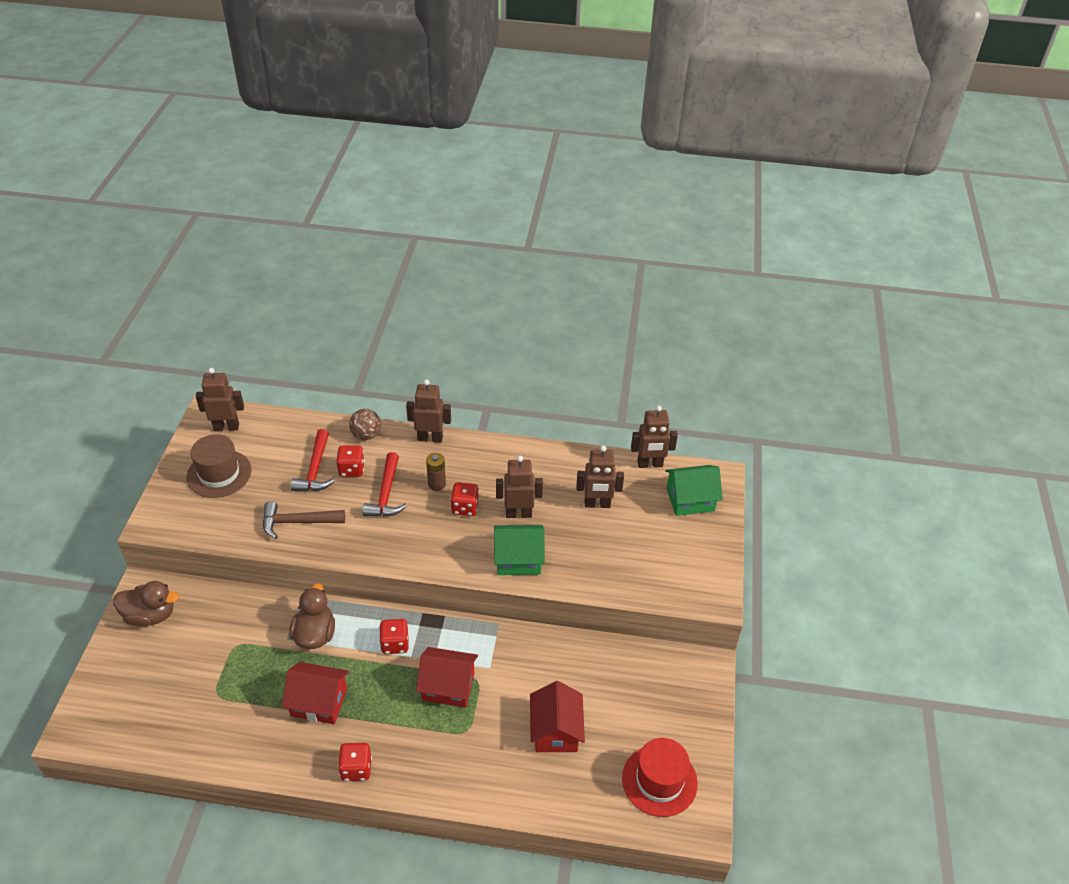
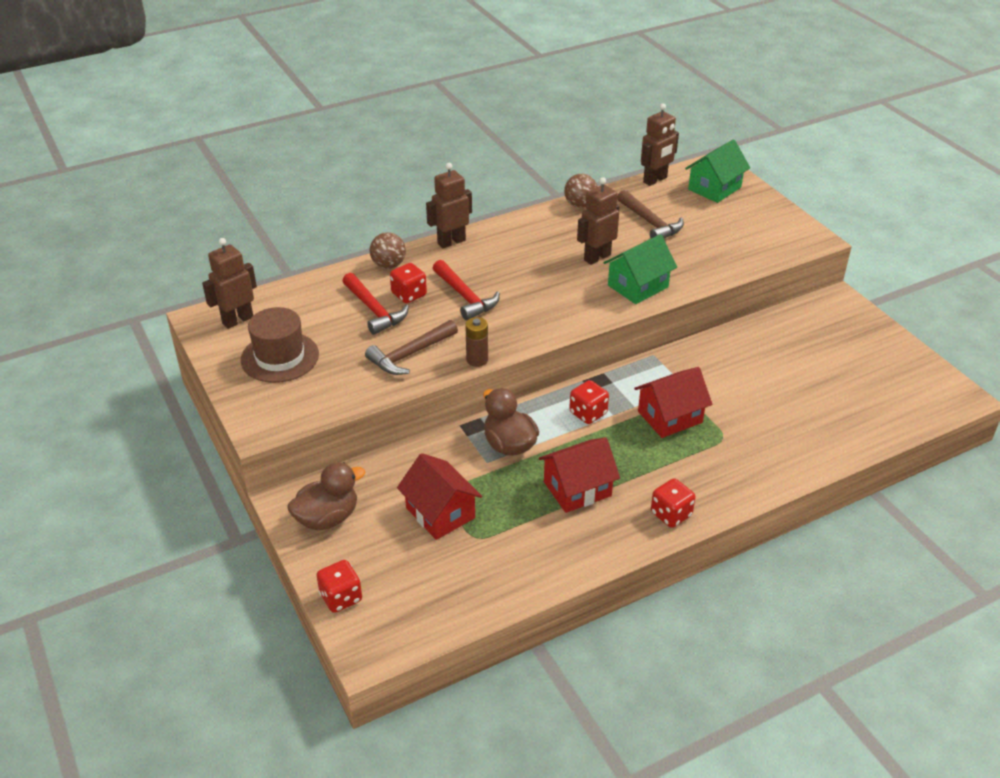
camera: 35 degrees left, 5 degrees down
(437, 484) = (501, 270): brown battery -> brown battery (477, 360)
(465, 507) = (547, 274): red dice -> red dice (341, 597)
(555, 730) = (788, 398): red house -> red house (440, 513)
(562, 456) = (580, 205): none -> brown ball
(597, 504) = (650, 223): brown robot -> brown hammer
(659, 780) = (898, 386): red hat -> none

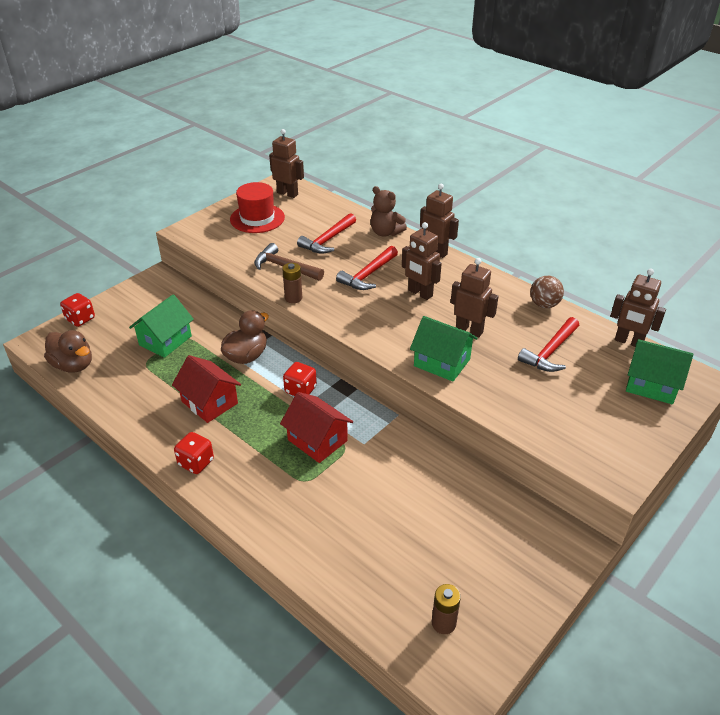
camera: 70 degrees right, 0 degrees up
(280, 357) = (257, 218): brown hat -> red hat
(327, 518) = (148, 295): brown duck -> brown duck (73, 365)
(388, 265) = (385, 232): brown ball -> brown teddy bear
(409, 295) = (355, 250): red dice -> none
(440, 513) = (165, 340): red house -> green house
(520, 271) = (420, 293): none -> brown robot
(650, 223) = (550, 352): brown hammer -> red hammer
(902, 391) = (443, 623): none -> brown battery

